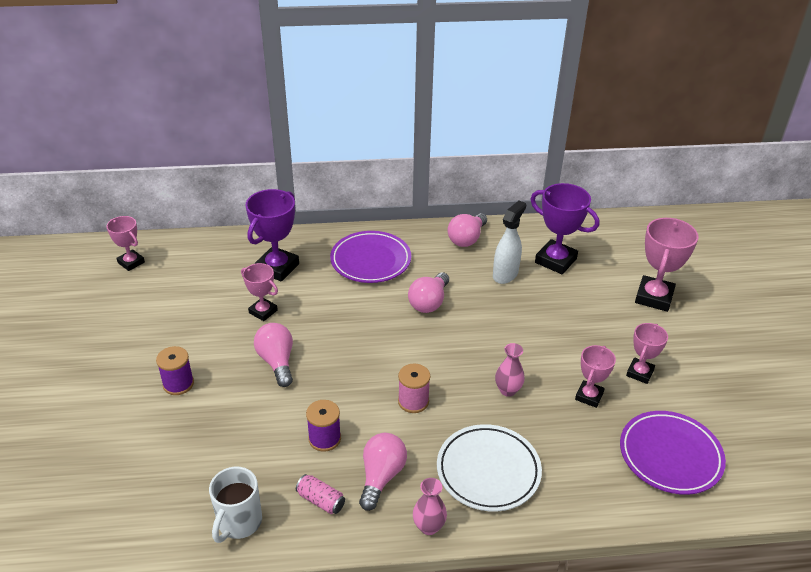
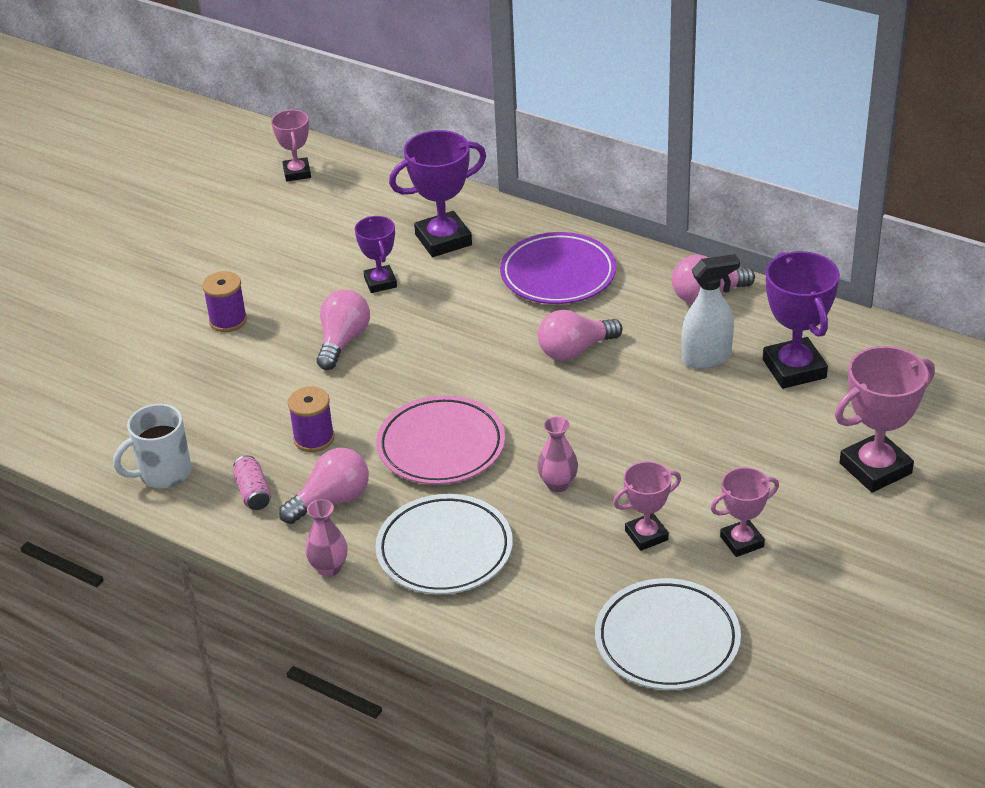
camera: 40 degrees right, 0 degrees up
(263, 311) = (380, 282): pink trophy -> purple trophy
(413, 401) = (441, 446): pink spool -> pink plate
(670, 455) = (667, 640): purple plate -> white plate

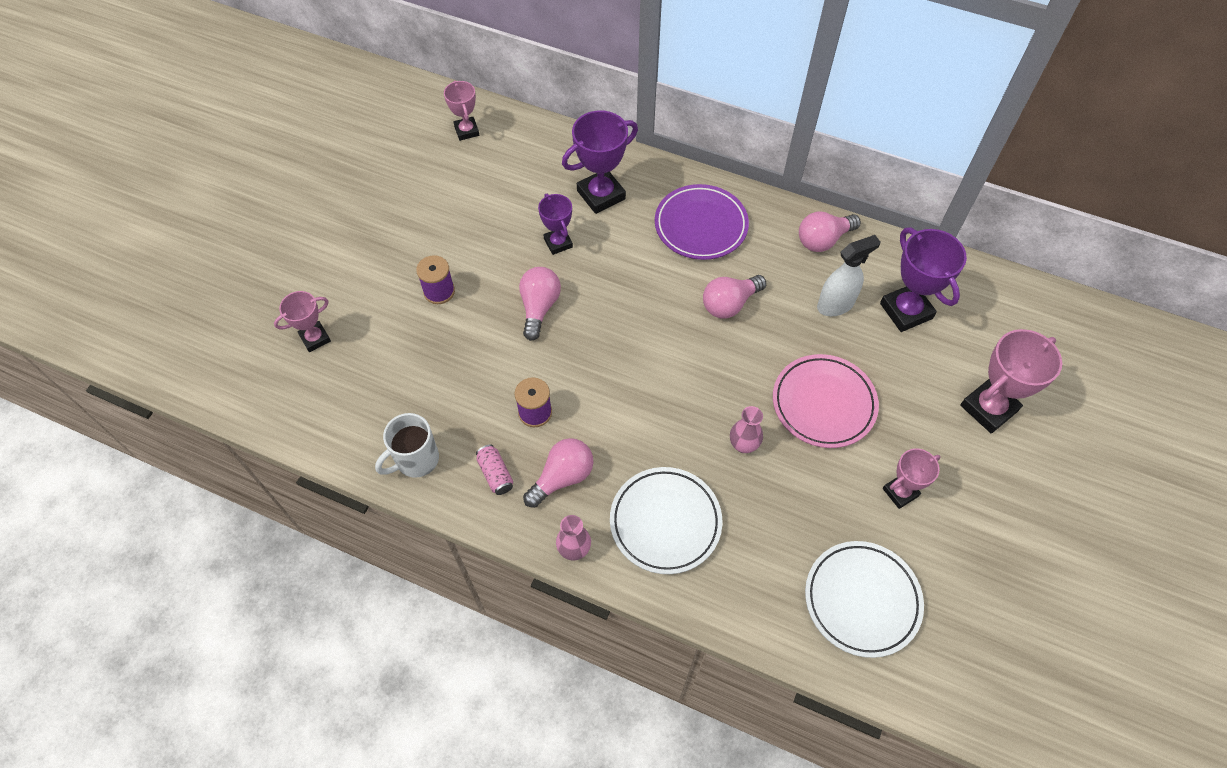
camera: 10 degrees left, 20 degrees up
(441, 446) = (641, 412): pink plate -> pink plate (823, 403)
(646, 535) = (824, 492): pink trophy -> pink trophy (315, 338)

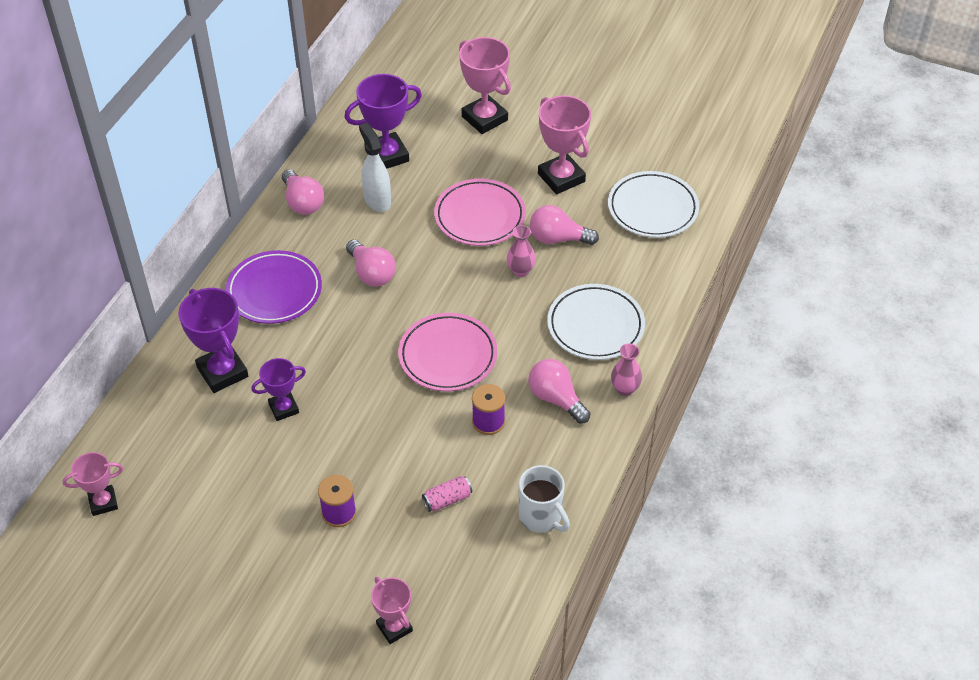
camera: 90 degrees left, 10 degrees down
(495, 474) = (554, 450): pink can -> pink can (447, 499)
(539, 307) = (365, 422): pink light bulb -> pink light bulb (558, 238)
(620, 375) = (448, 356): none -> pink plate
(900, 492) = (561, 178): pink trophy -> pink trophy, size x1.65

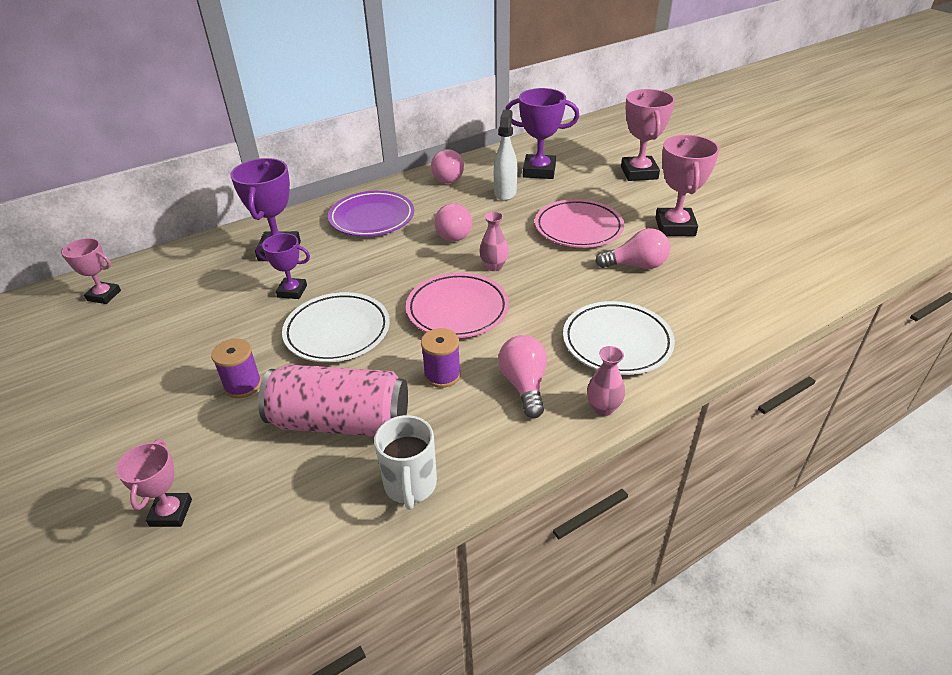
camera: 35 degrees right, 10 degrees down
(447, 499) = (340, 422): pink can -> pink can, size x2.46
(520, 271) = (580, 275): pink vase -> pink vase (494, 266)
(558, 238) = (636, 265): pink light bulb -> pink light bulb turned 135 degrees clockwise
(652, 208) = (750, 275): white plate -> white plate (337, 331)

